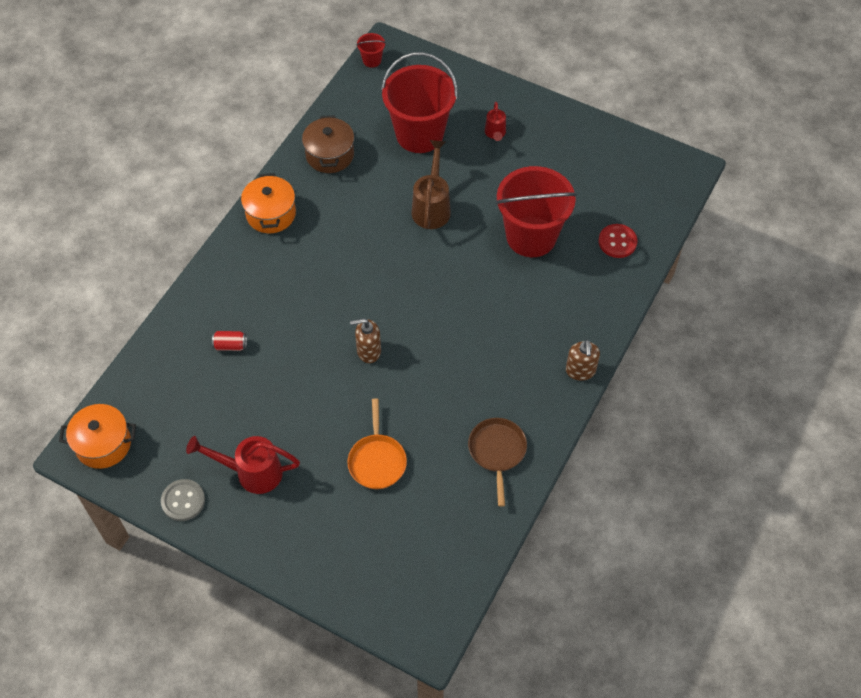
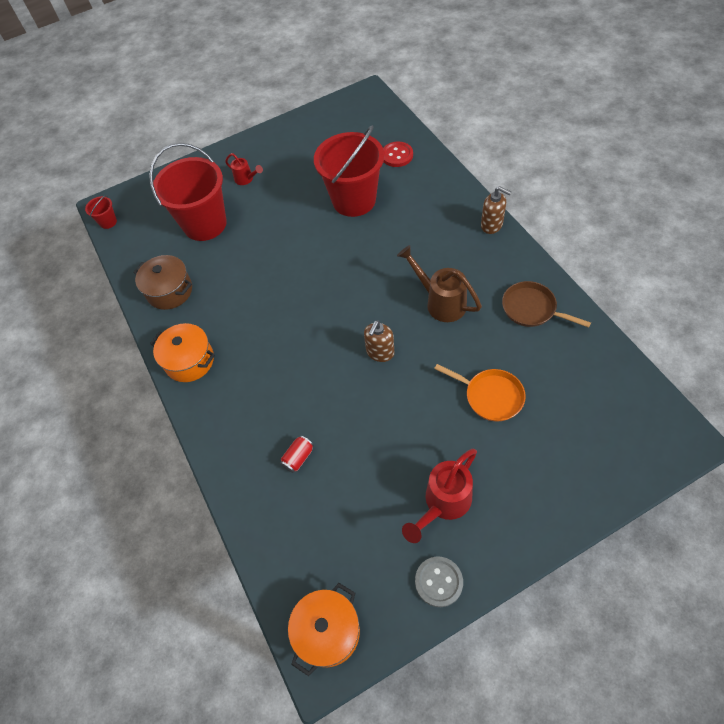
camera: 50 degrees left, 0 degrees up
(432, 207) = (277, 247): brown watering can -> brown watering can (440, 302)

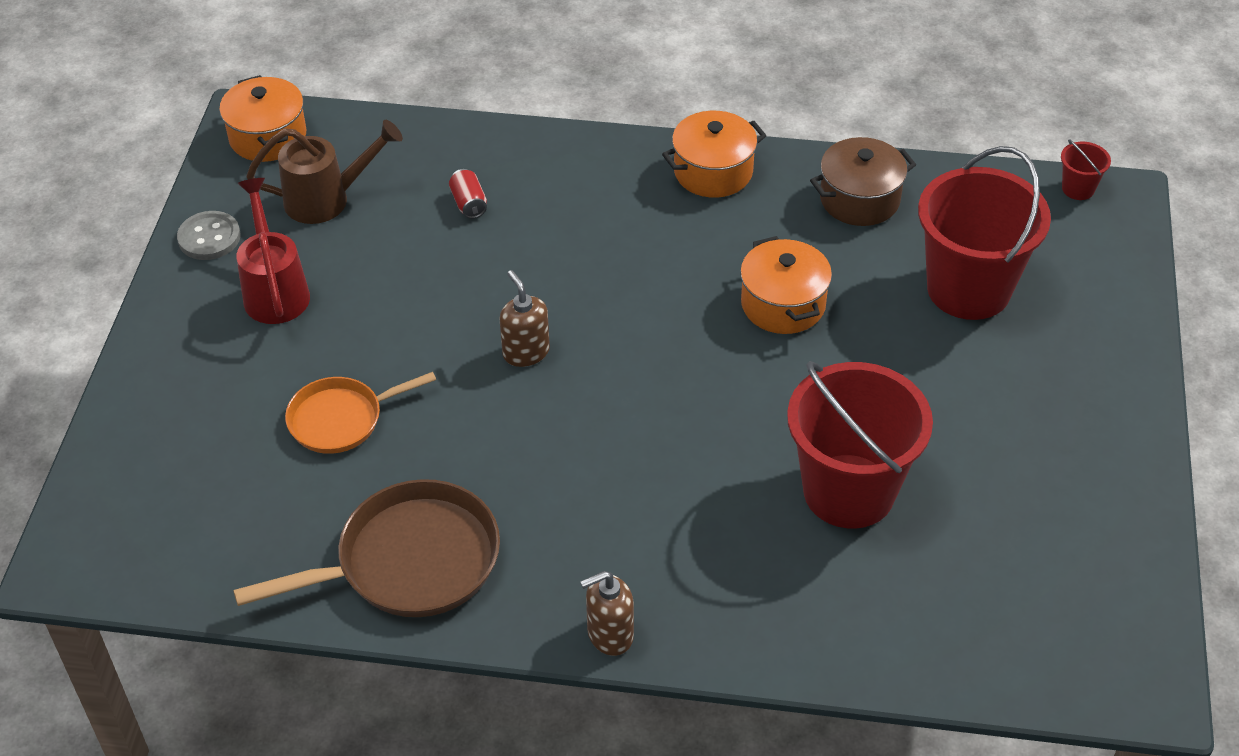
camera: 120 degrees right, 10 degrees down
(246, 179) = (1035, 383): red watering can -> none
(265, 278) = (783, 304): none -> orange pot
(397, 155) = (908, 619): red button -> none
(440, 302) = (534, 467): brown watering can -> brown watering can (327, 199)
(532, 309) = (409, 562): brown pan -> brown pan, size x1.61

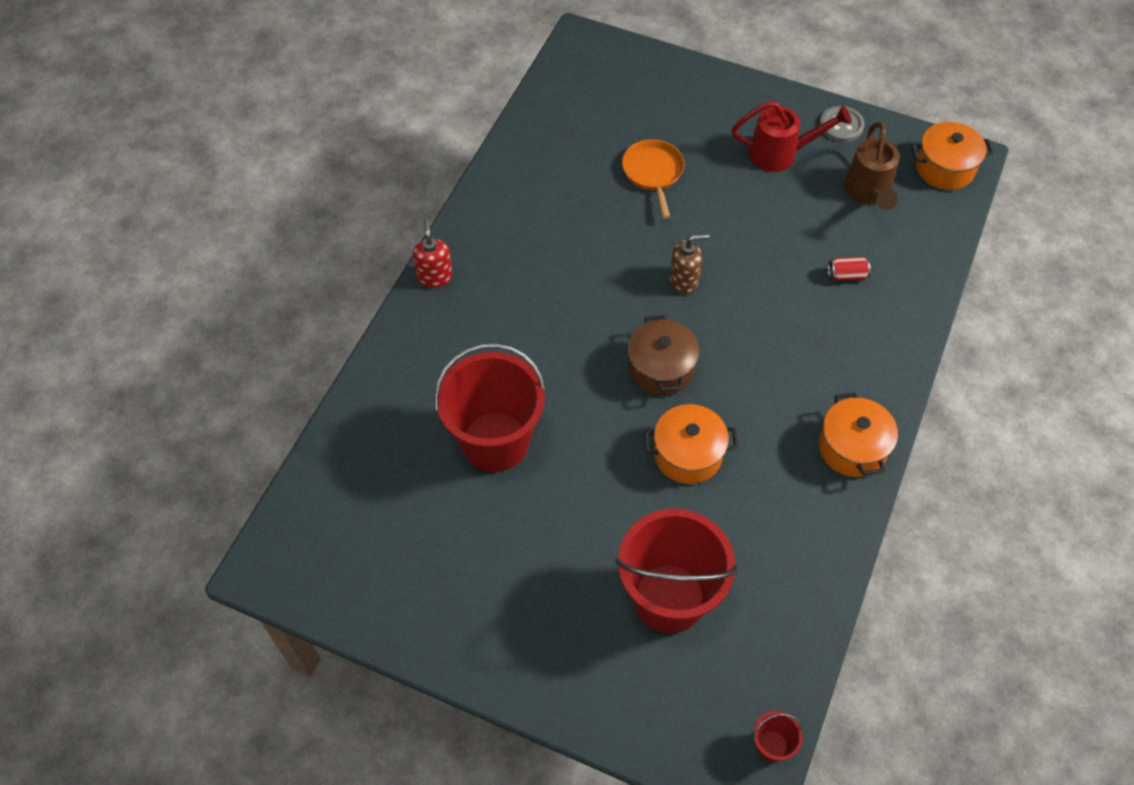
camera: 105 degrees right, 10 degrees up
(409, 562) = (527, 189): brown pan -> none
(609, 635) = (435, 277): brown soap dispenser -> red soap dispenser
(859, 199) = (796, 550): brown pot -> brown pot (661, 368)

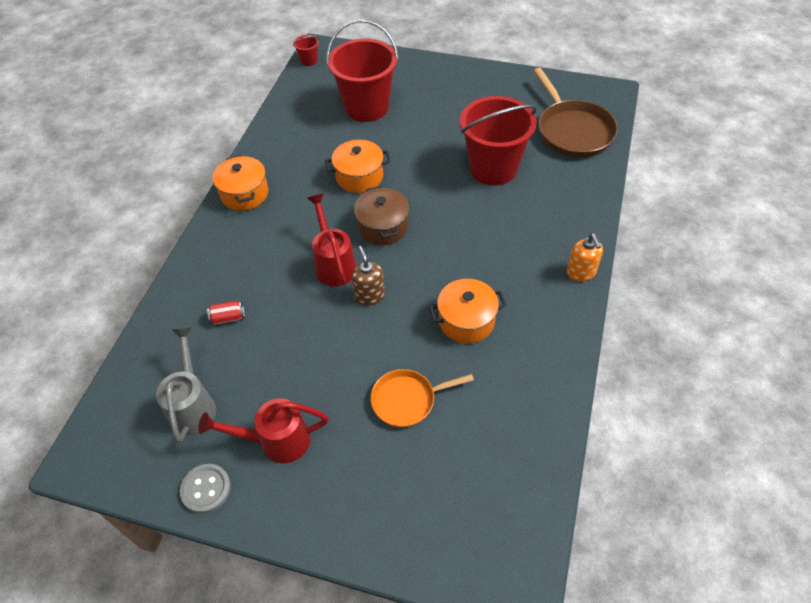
camera: 175 degrees right, 5 degrees down
(356, 495) = (573, 131): none -> brown pan
(435, 277) = (581, 273): red soap dispenser -> orange soap dispenser
(653, 173) = (407, 400): orange pan -> orange pan turned 90 degrees clockwise
(684, 281) = (369, 295): brown soap dispenser -> brown soap dispenser turned 90 degrees clockwise
(725, 325) = (334, 264): none -> red watering can
(868, 193) = (193, 405): brown watering can -> grey watering can
(944, 168) = (106, 446): orange pot -> orange pot (466, 321)

